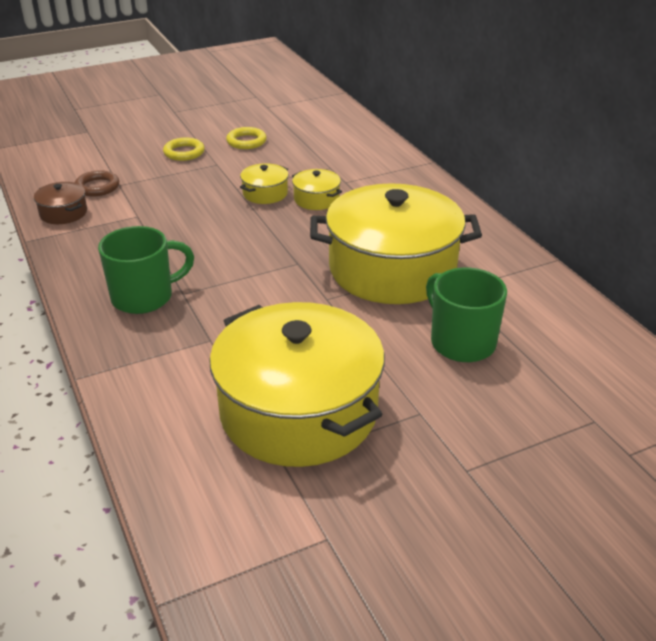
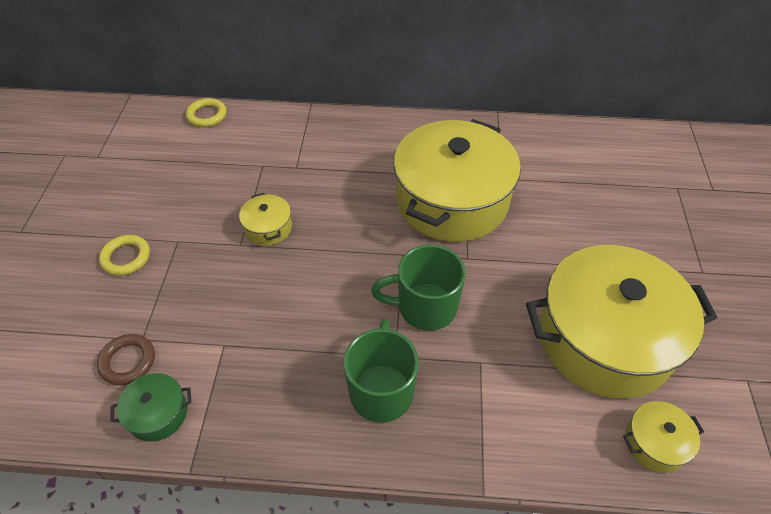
camera: 60 degrees left, 15 degrees up
(63, 213) = (158, 414): brown pot -> green pot
(246, 141) = (154, 200): yellow ring -> yellow ring (207, 115)
(316, 199) = (309, 198): yellow pot -> yellow pot (655, 443)
(461, 342) = (566, 208): green mug -> green mug (425, 307)

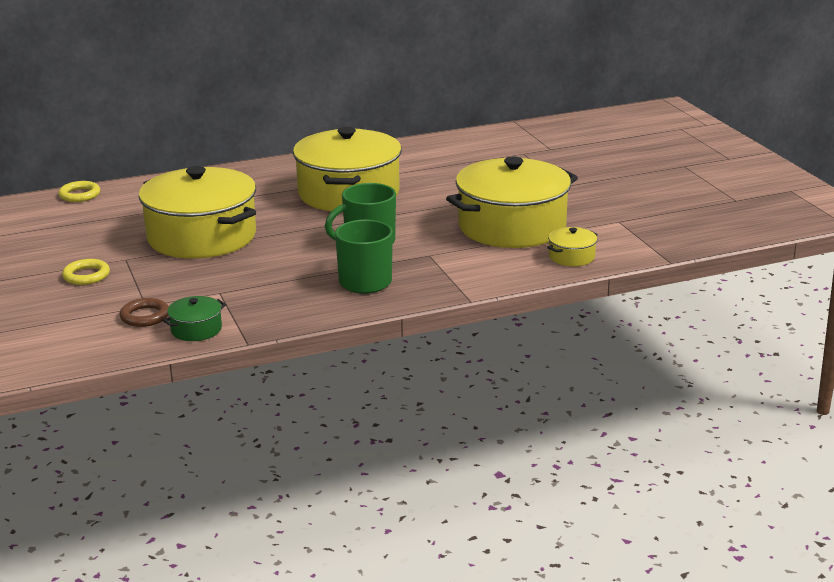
camera: 25 degrees left, 25 degrees down
(268, 228) = (202, 237): yellow pot -> yellow pot, size x2.45

